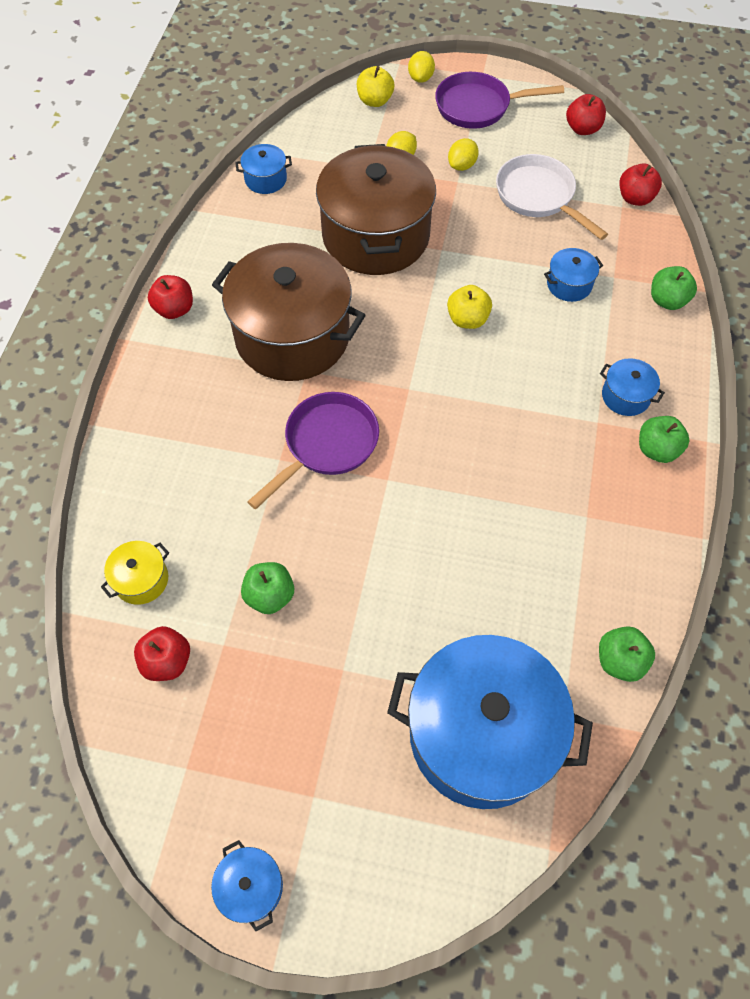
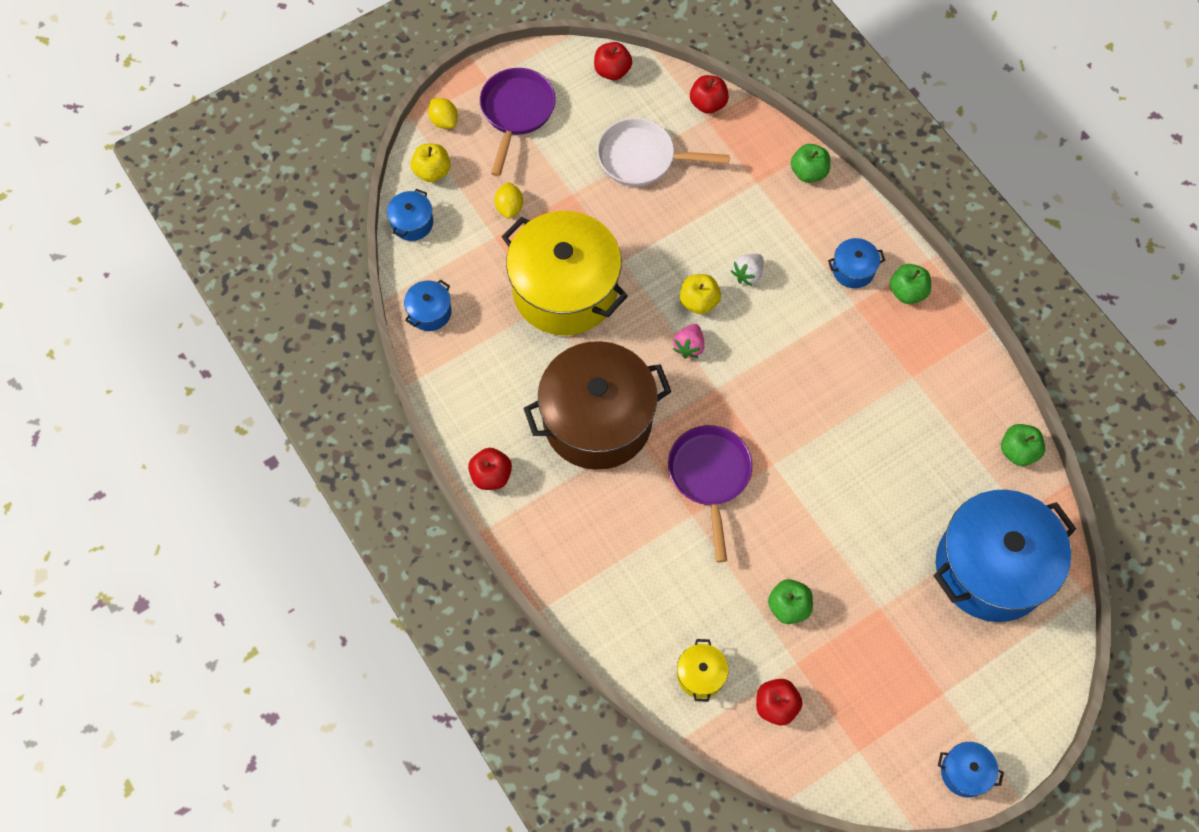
camera: 45 degrees left, 5 degrees up
(376, 236) = (565, 290): brown pot -> yellow pot
(422, 343) = (689, 346): none -> pink strawberry
(462, 166) = (561, 176): yellow lemon -> none
(478, 107) = (516, 112): purple pan -> purple pan turned 150 degrees clockwise
(530, 331) = (747, 274): none -> white strawberry
(569, 284) = (735, 214): blue pot -> blue pot (412, 223)

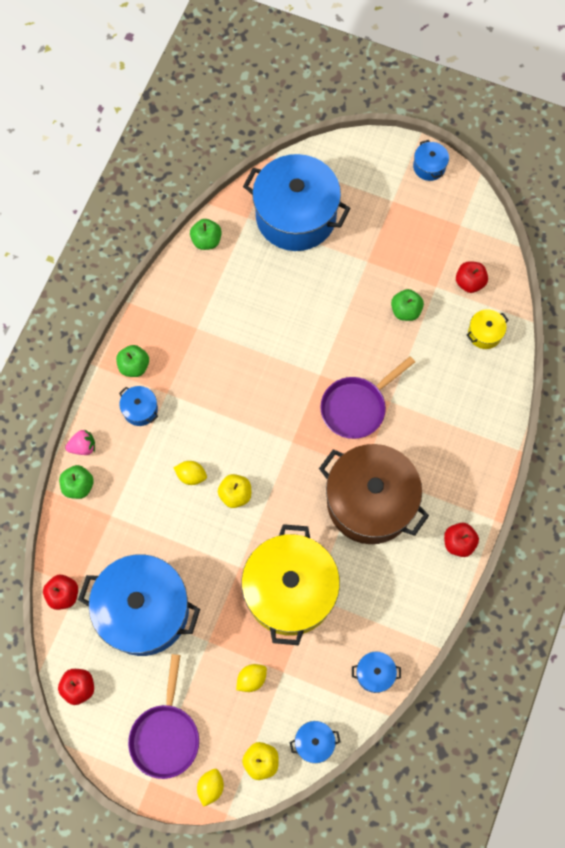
camera: 125 degrees left, 5 degrees up
(516, 112) = (165, 735): purple pan -> purple pan turned 60 degrees counterclockwise
(642, 158) = (144, 610): white pan -> blue pot
(689, 346) = (274, 478): pink strawberry -> pink strawberry (83, 447)
(747, 274) = (191, 475): white strawberry -> yellow lemon

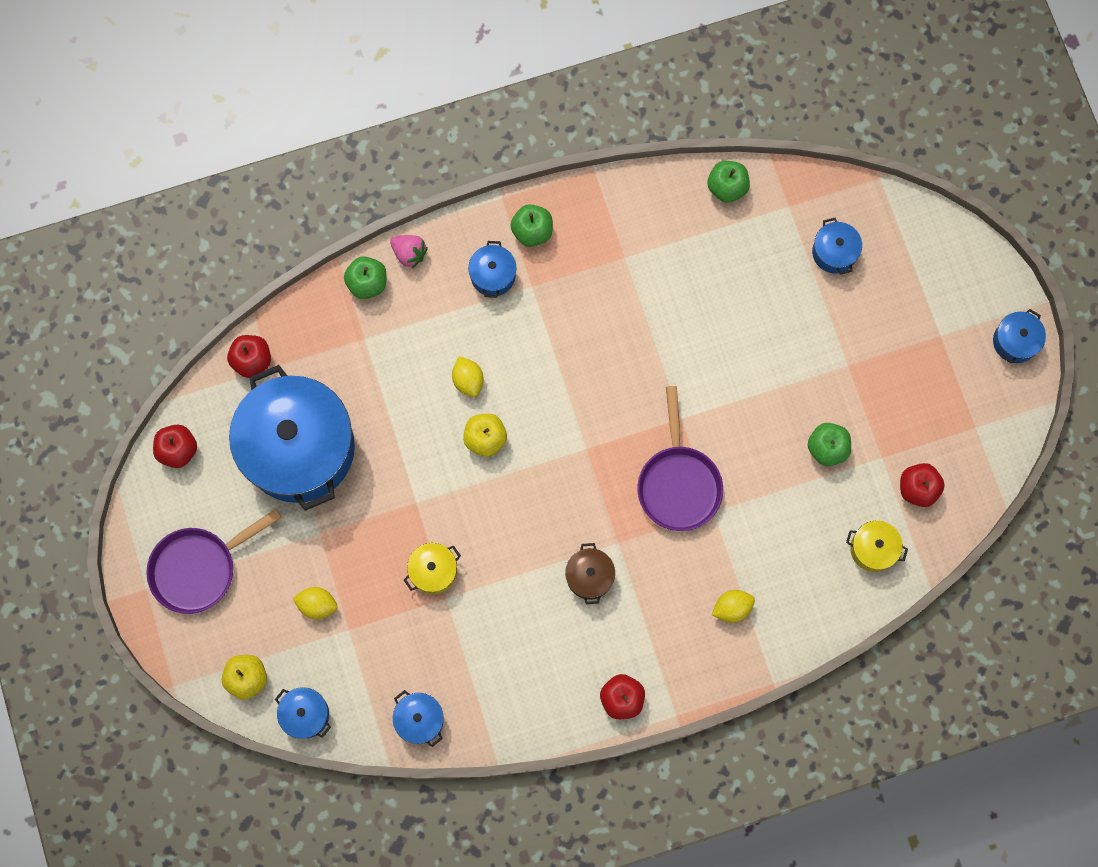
camera: 50 degrees right, 5 degrees up
(211, 787) = (186, 650): yellow lemon -> yellow lemon (732, 608)
(290, 591) = (433, 571): yellow pot -> yellow pot, size x0.41
(296, 216) = (834, 252): blue pot -> blue pot, size x0.41
(357, 407) = (678, 483): purple pan -> purple pan turned 105 degrees counterclockwise
(370, 502) = (589, 576): brown pot -> brown pot, size x0.41

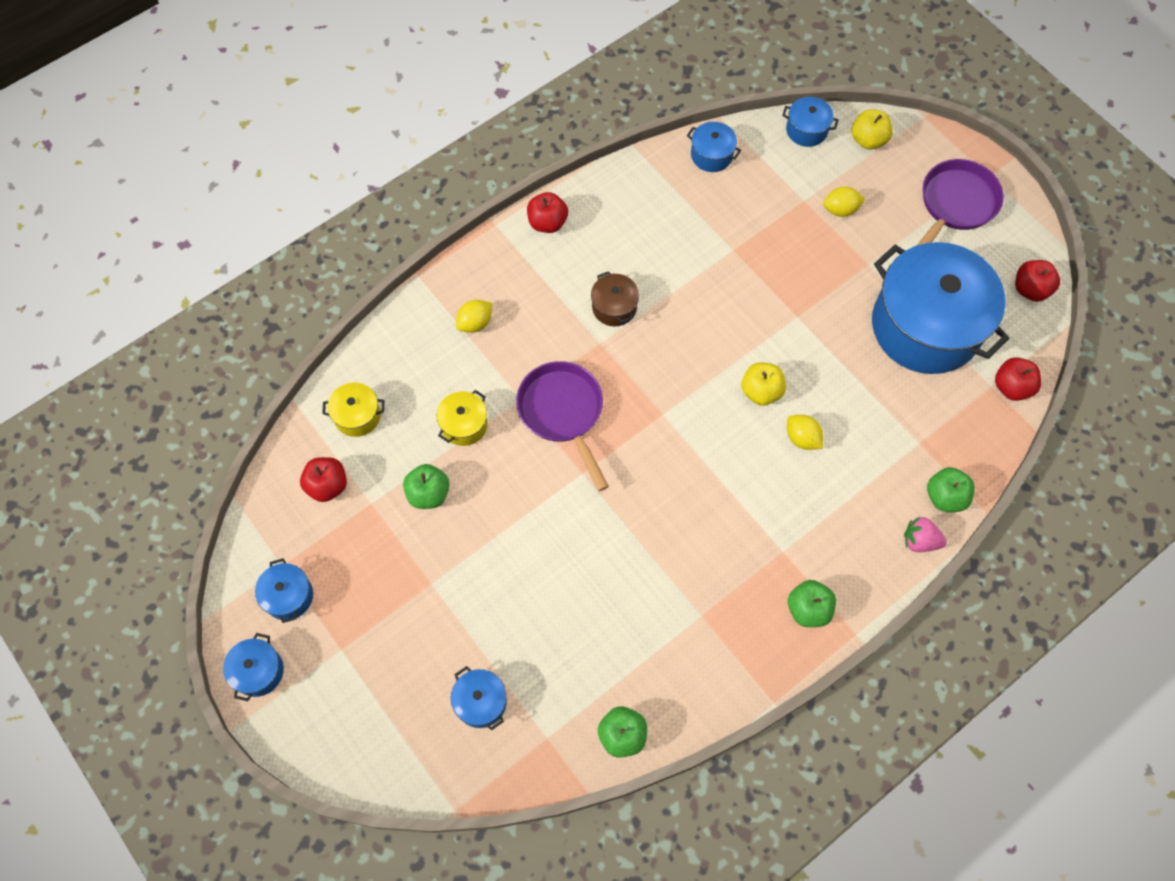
camera: 160 degrees right, 10 degrees down
(433, 571) = (754, 267): yellow pot -> yellow pot (464, 425)
(493, 275) = (826, 548): blue pot -> blue pot (288, 596)

